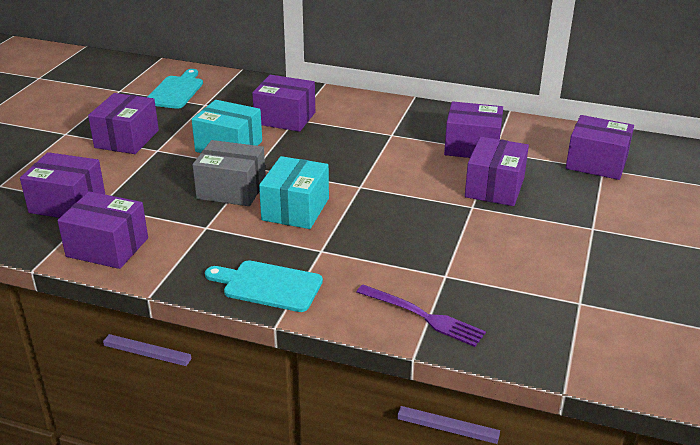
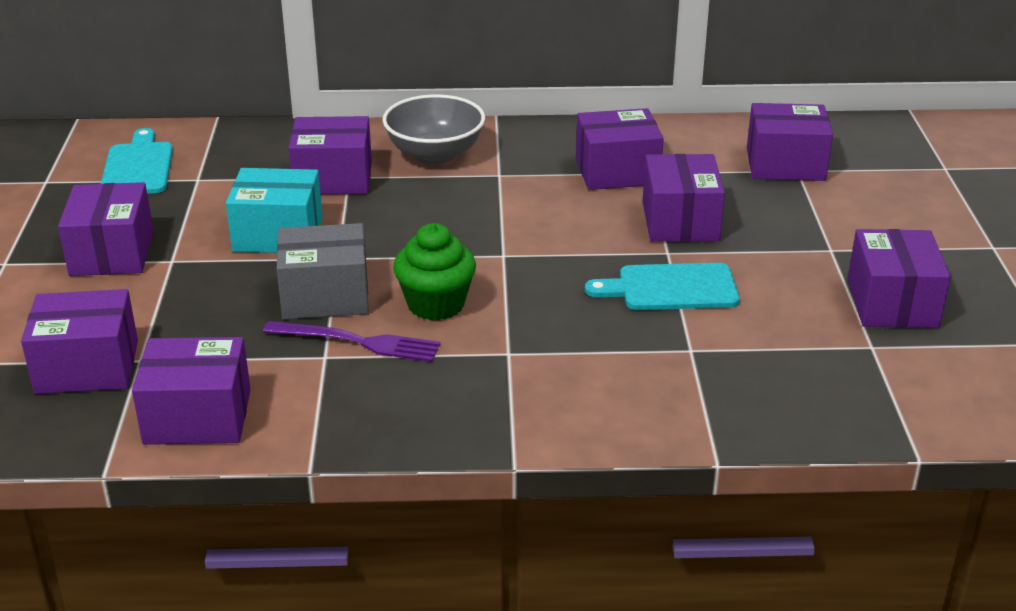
camera: 20 degrees left, 0 degrees up
(268, 286) = (468, 416): turquoise cutting board -> turquoise cutting board (671, 288)
(295, 209) = (436, 304): turquoise box -> green cupcake
(358, 114) = (435, 154): none -> grey bowl
(423, 316) = (697, 408): purple fork -> purple fork (358, 342)
(615, 275) = (892, 303): none -> purple box

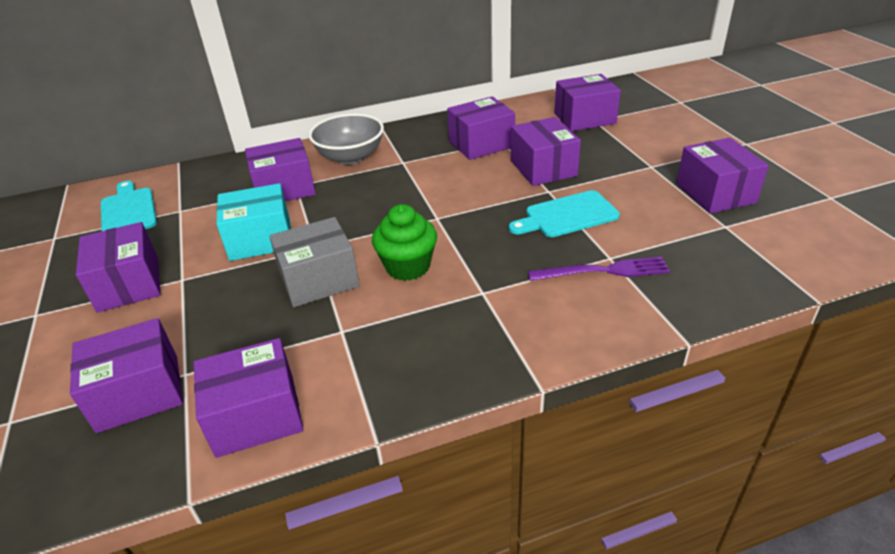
camera: 15 degrees left, 5 degrees up
(358, 342) = (362, 312): purple fork -> purple fork (603, 271)

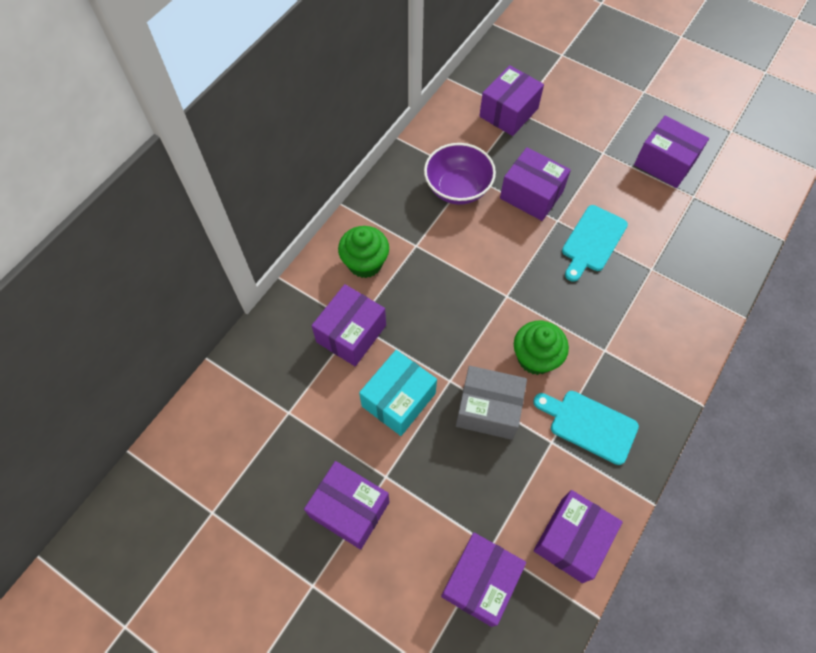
camera: 40 degrees left, 25 degrees up
(128, 211) = (240, 442): turquoise cutting board -> turquoise cutting board (589, 425)
(319, 280) = (488, 409): grey box -> grey box turned 75 degrees clockwise
(350, 157) = (365, 263): grey bowl -> green cupcake
(481, 144) = (457, 188): purple box -> purple bowl
(603, 271) = (658, 284): purple fork -> none

